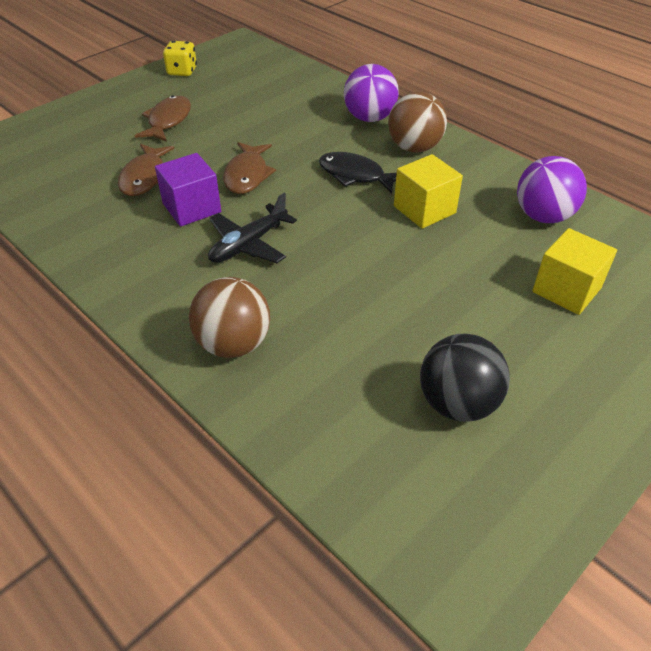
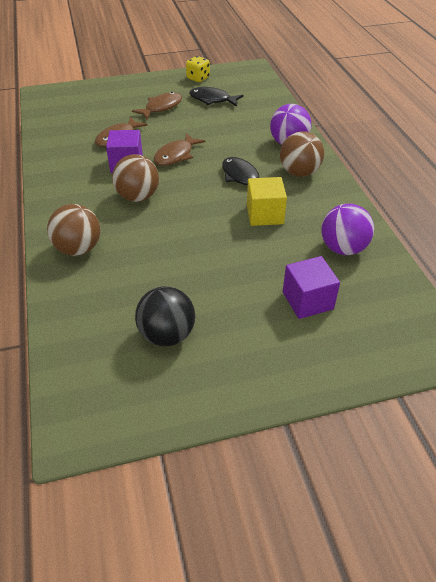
camera: 30 degrees right, 0 degrees up
(227, 93) = (212, 99): none -> black fish
(248, 244) = (138, 197): black plane -> brown ball
(566, 290) = (307, 300): yellow cube -> purple cube

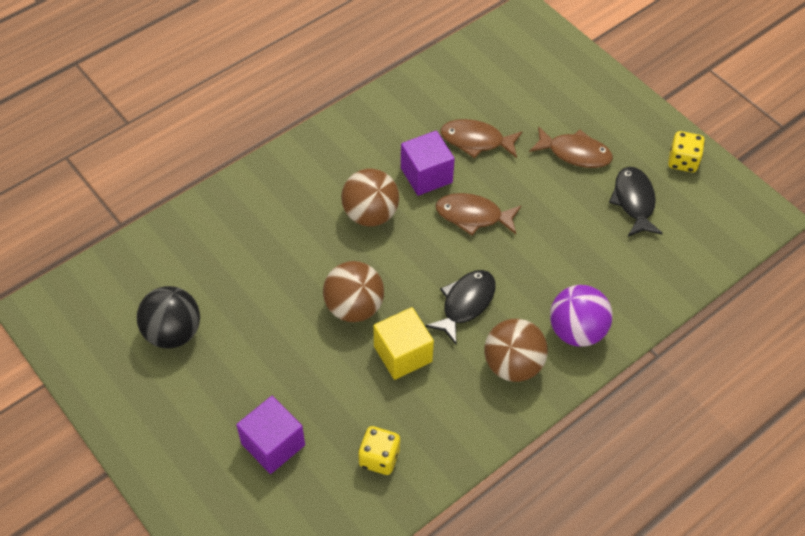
camera: 65 degrees right, 10 degrees up
(78, 248) = (259, 203): brown ball -> brown ball (354, 307)
(343, 248) = (379, 458): purple ball -> yellow dice

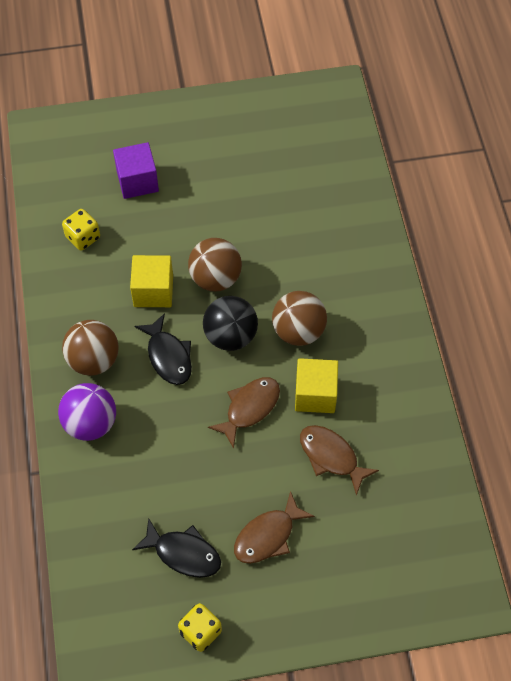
camera: 120 degrees right, 5 degrees up
(173, 332) = (267, 158): black ball -> black ball (230, 336)
(426, 175) = (315, 394): purple cube -> yellow cube
(476, 141) = (331, 456): brown fish -> brown fish turned 90 degrees counterclockwise

